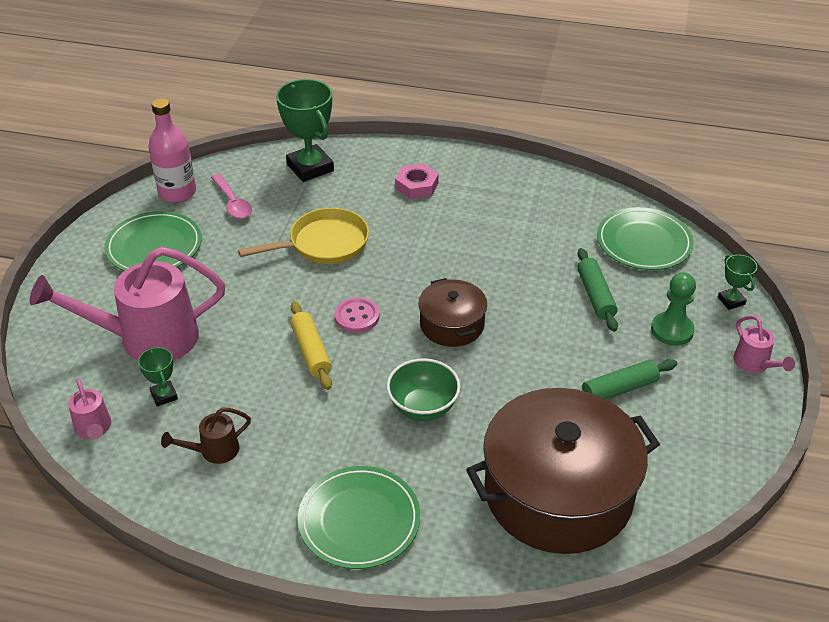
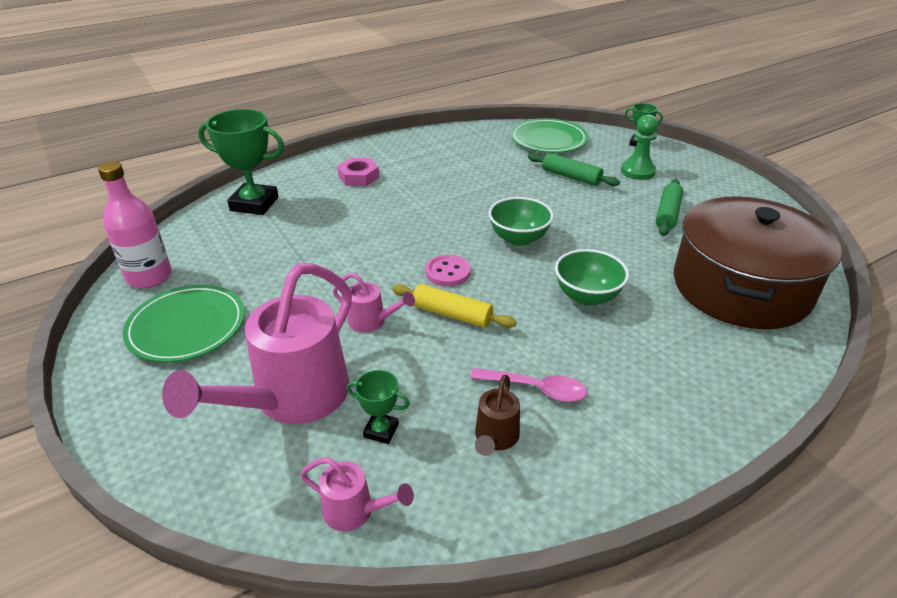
camera: 45 degrees left, 5 degrees down
(233, 203) = (219, 257): pink spoon -> pink spoon (535, 389)
(324, 244) = (345, 243): yellow pan -> none
(359, 520) = (676, 396): green plate -> none
(452, 324) = (518, 238): brown pot -> green bowl
(754, 364) = (700, 164): pink watering can -> pink watering can (372, 321)

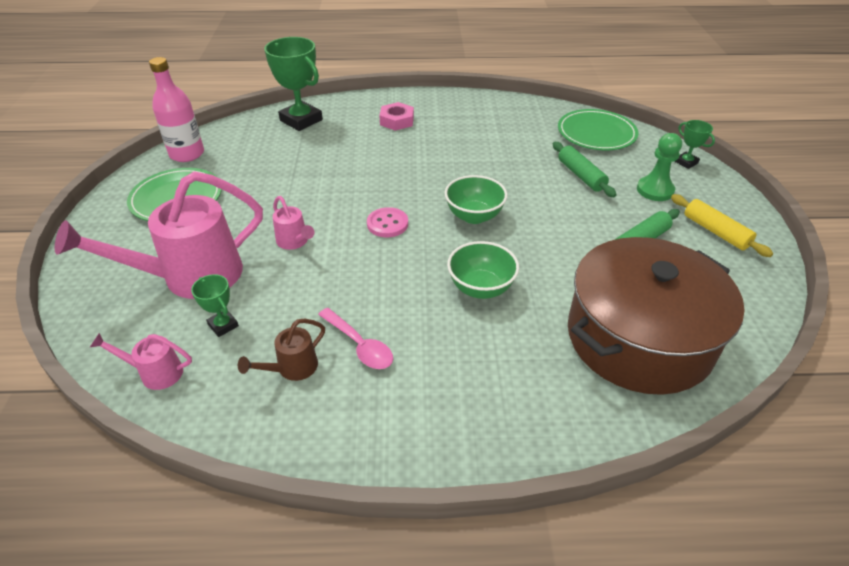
camera: 30 degrees right, 5 degrees up
(355, 511) = (155, 373): pink watering can -> pink watering can turned 135 degrees clockwise
(452, 314) = (357, 259): yellow rolling pin -> yellow rolling pin (715, 232)

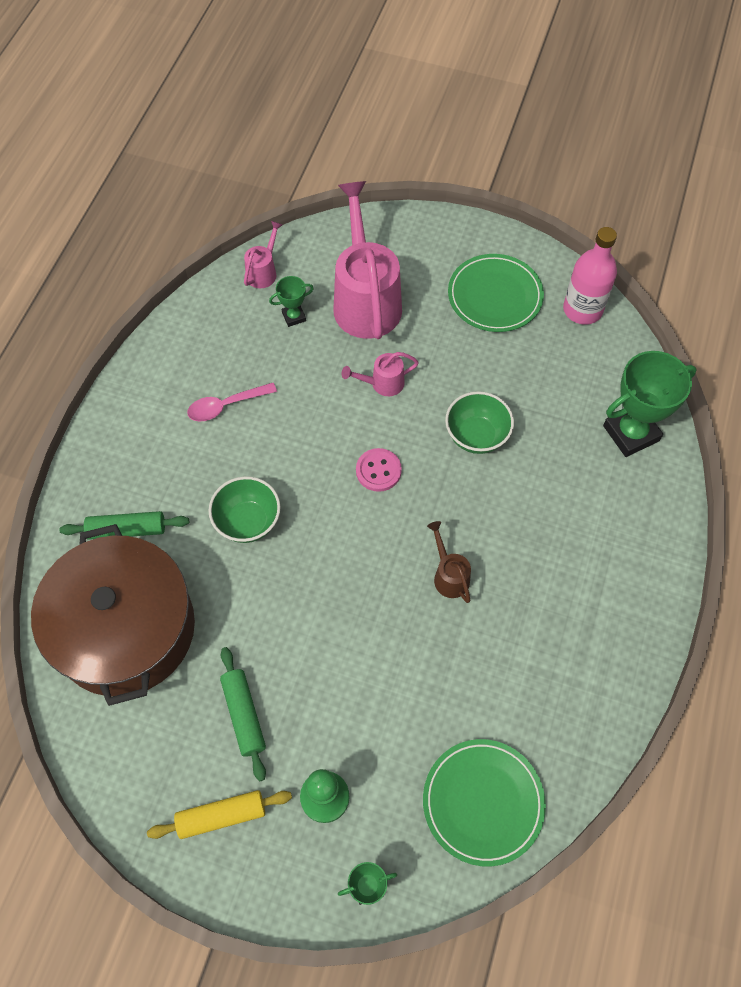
camera: 110 degrees right, 20 degrees up
(292, 368) = (225, 355): brown watering can -> brown watering can (449, 575)
(397, 121) = (598, 545): pink nut -> none
(474, 216) = (358, 559): green bowl -> green bowl (476, 436)
(581, 175) = (390, 720): green rolling pin -> green rolling pin (127, 530)

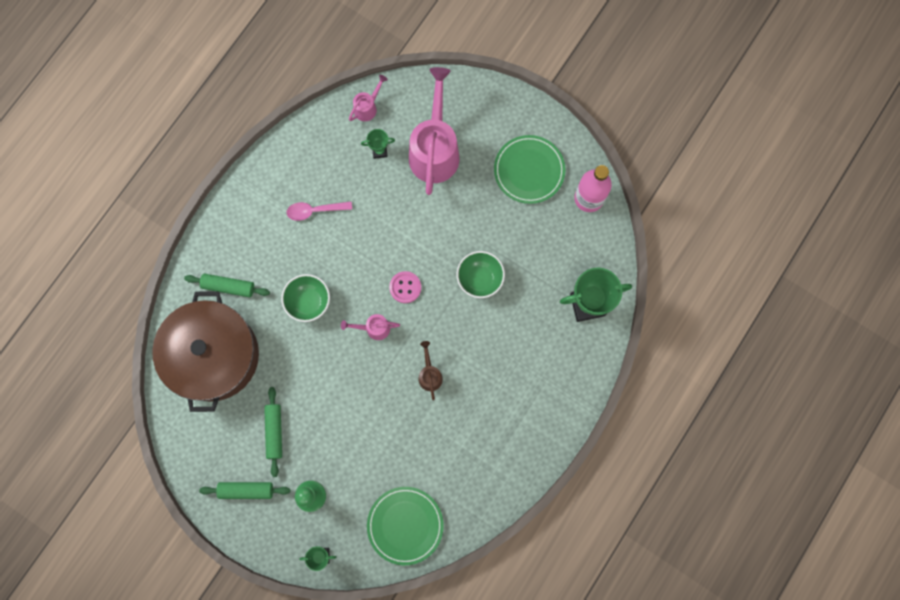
camera: 15 degrees right, 15 degrees up
(221, 816) = (246, 490): yellow rolling pin -> green rolling pin
(382, 384) = (427, 221): pink watering can -> pink watering can (373, 328)

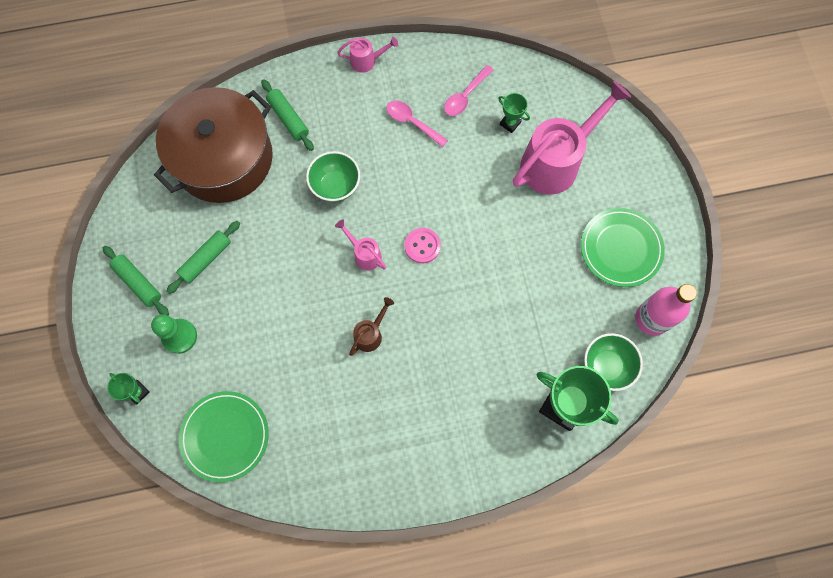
camera: 45 degrees right, 5 degrees down
(332, 159) = (465, 96): none -> pink spoon
(368, 107) = (534, 82): pink watering can -> pink watering can (367, 61)
(480, 279) = (490, 297): green bowl -> green bowl (606, 366)

